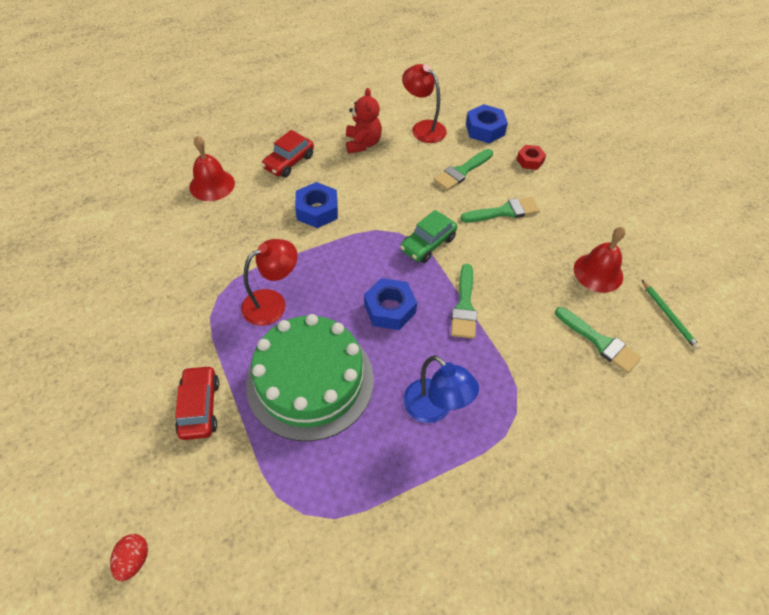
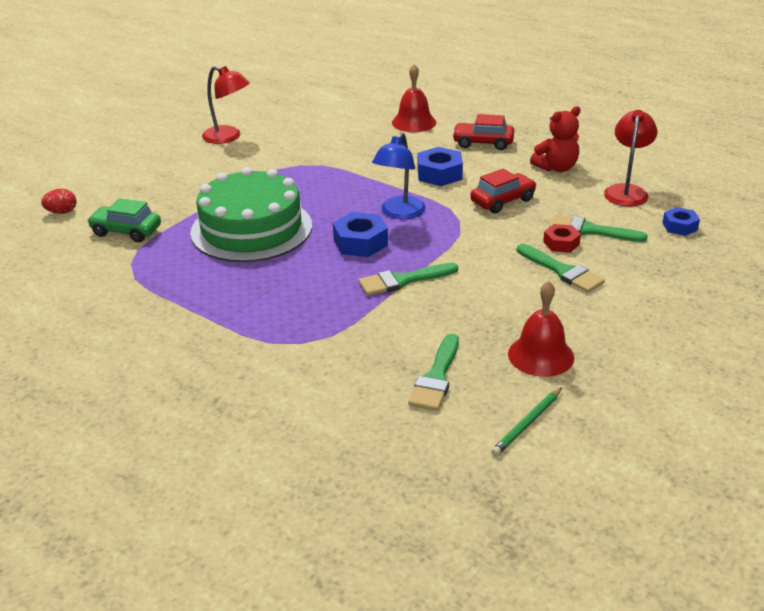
camera: 65 degrees right, 20 degrees down
(199, 407) = (192, 193): red car -> red car (502, 201)
(272, 303) = (314, 188): red lamp -> red lamp (228, 137)
(428, 244) = (462, 239): green car -> green car (126, 231)
(434, 408) = (269, 296): blue lamp -> blue lamp (399, 213)
(485, 129) = (680, 226): blue nut -> blue nut, size x0.63
(530, 161) = (668, 267): red nut -> red nut (561, 243)

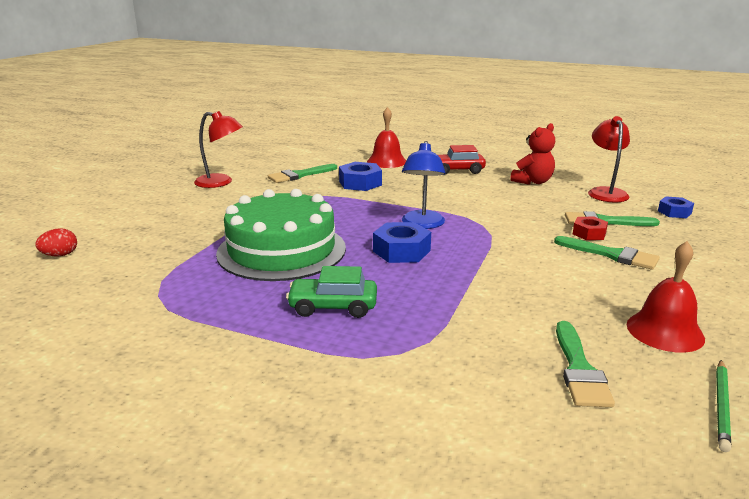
camera: 15 degrees left, 10 degrees down
(126, 231) = (142, 265): green car -> green car (333, 307)
(403, 280) = (468, 279): green brush -> green brush (300, 175)
(439, 174) = (436, 193): blue nut -> blue nut (360, 183)
(502, 201) = (508, 207): red car -> none

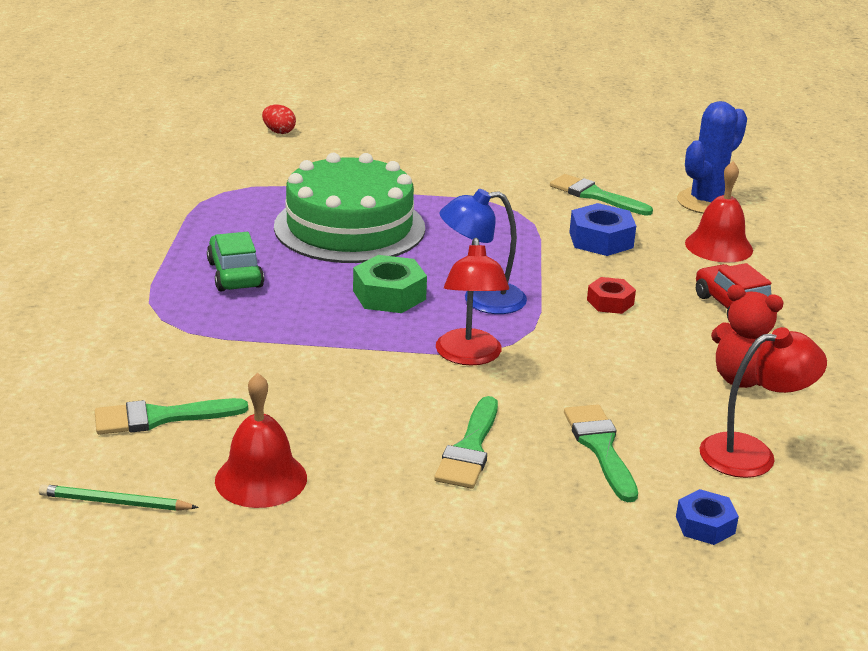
camera: 70 degrees right, 5 degrees up
(221, 182) = (524, 155): red lamp -> red lamp (469, 356)
(331, 155) = (706, 202): none -> blue cactus
(401, 251) = (389, 295): blue nut -> green nut
(589, 233) = (539, 432): red nut -> red nut (610, 302)

